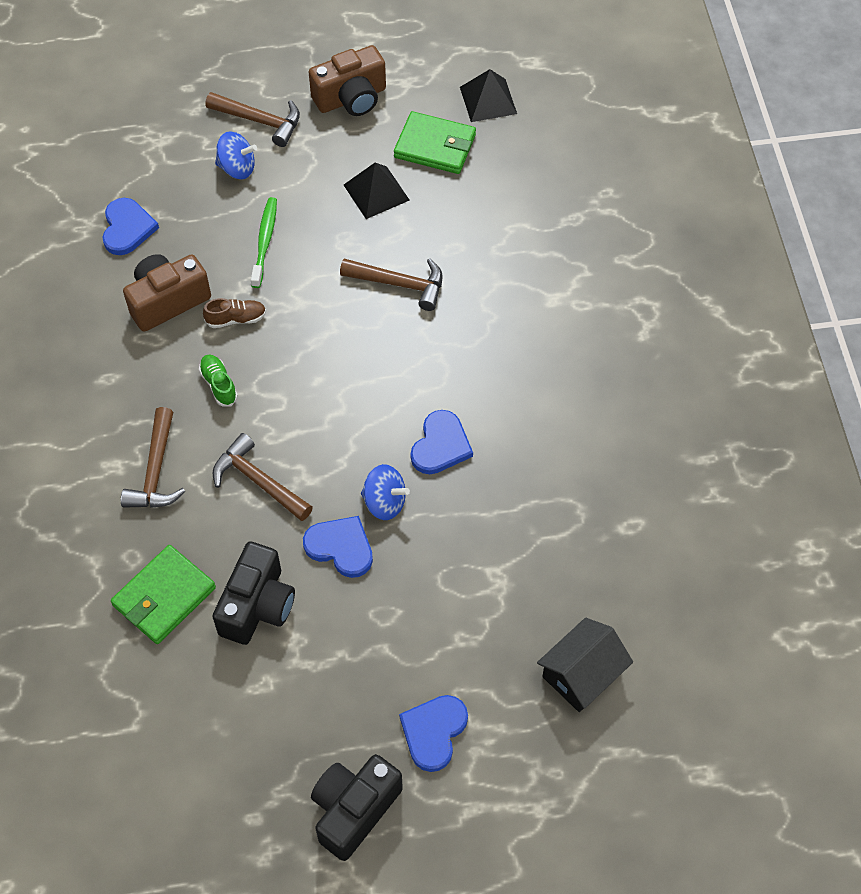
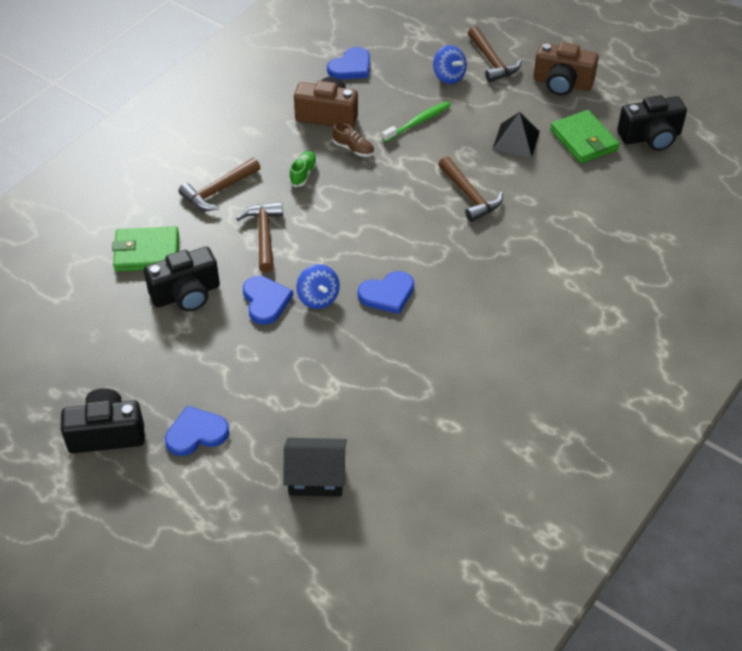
camera: 45 degrees right, 10 degrees down
(488, 100) = (650, 137): black pyramid -> black camera

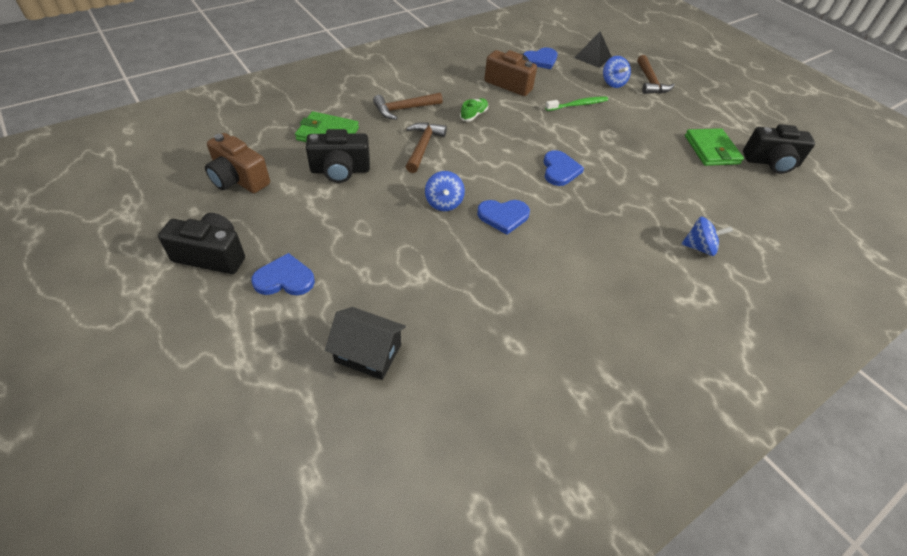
camera: 15 degrees right, 0 degrees up
(265, 301) = (400, 193): blue heart -> blue heart (560, 170)
(353, 149) = (520, 109): brown shoe -> none
(470, 196) = (602, 164): brown hammer -> none
(516, 140) = (653, 136): black pyramid -> black pyramid (592, 57)
(562, 83) = (703, 108): brown camera -> brown camera (238, 179)
(596, 266) = (699, 247): none -> blue spinning top

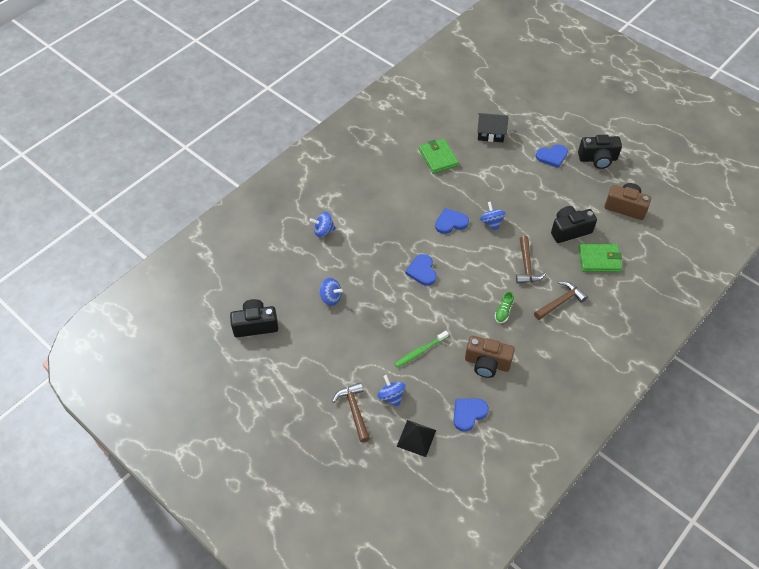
camera: 170 degrees right, 5 degrees up
(681, 168) = (330, 298): none -> blue spinning top
(711, 150) = (303, 326): green wallet -> green wallet (438, 158)

